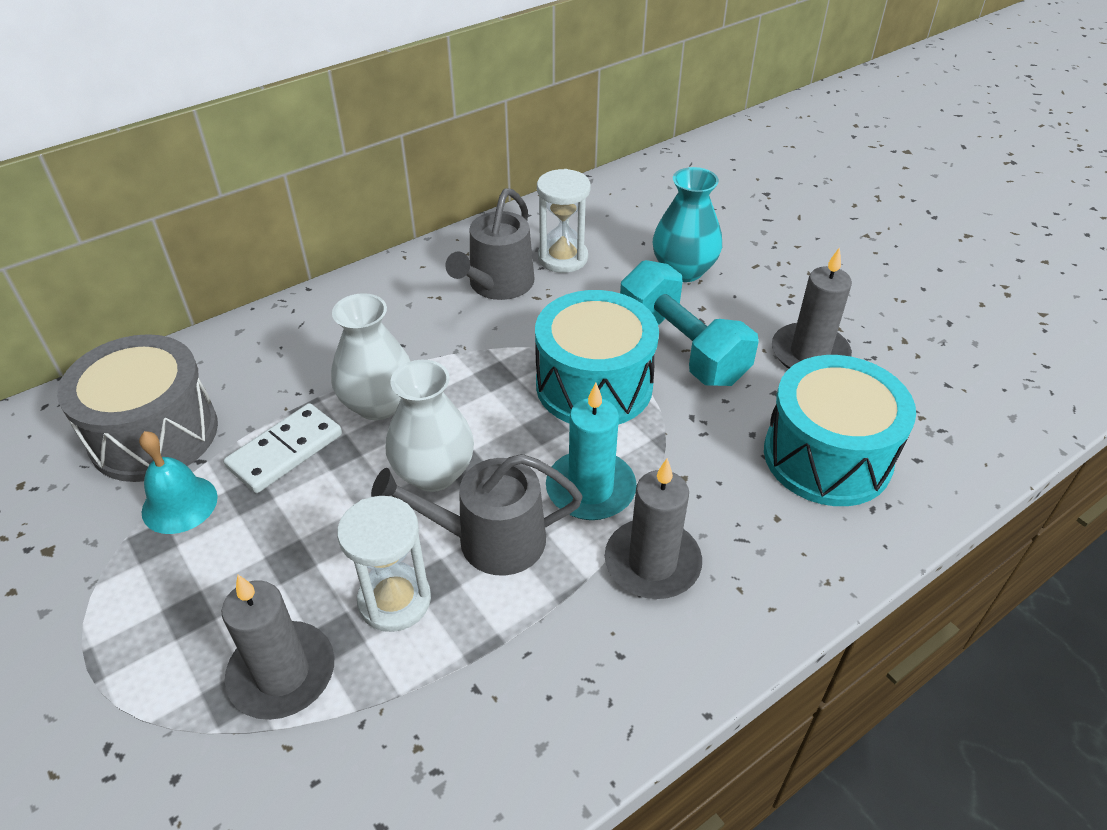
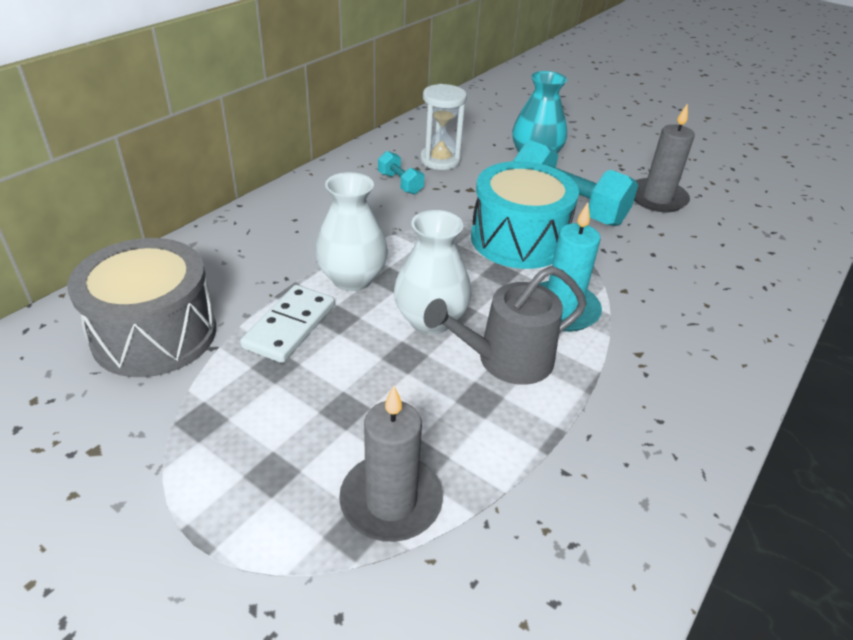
camera: 20 degrees left, 5 degrees down
(179, 504) = (212, 385): turquoise bell -> none
(394, 600) = (456, 420): white hourglass -> none
(497, 285) = (400, 183): grey watering can -> turquoise dumbbell
(652, 563) = (641, 351): grey candle -> none
(827, 456) = (713, 260): turquoise drum -> none

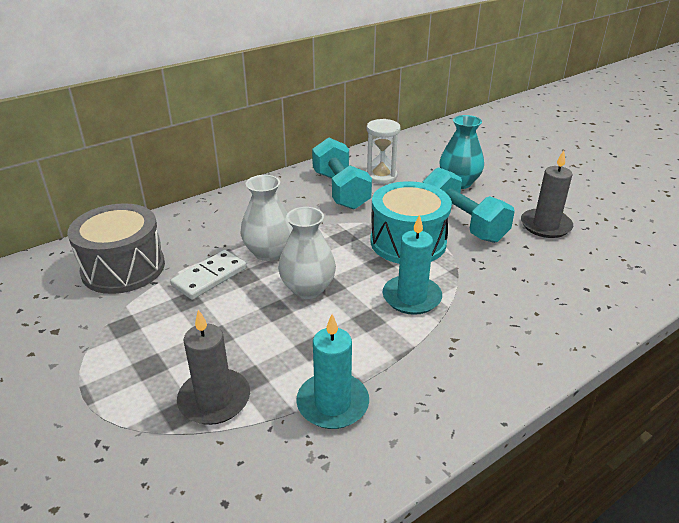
camera: 20 degrees right, 5 degrees down
(400, 183) = (340, 190): turquoise dumbbell -> turquoise dumbbell, size x2.09
(506, 360) = (348, 325): grey watering can -> none
(546, 469) = (332, 403): none -> turquoise candle

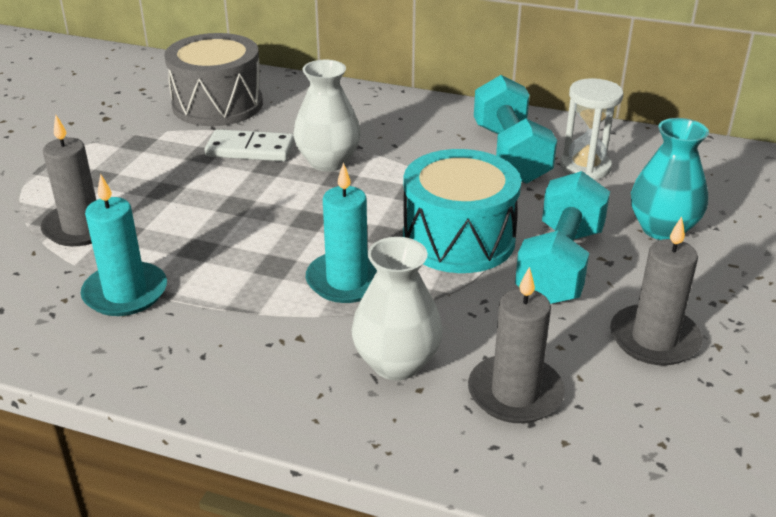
camera: 55 degrees right, 0 degrees up
(308, 289) = (290, 209): white vase -> white vase (396, 363)
(340, 190) = (510, 154): turquoise dumbbell -> turquoise dumbbell turned 45 degrees counterclockwise
(560, 283) = (515, 393): none -> grey candle

